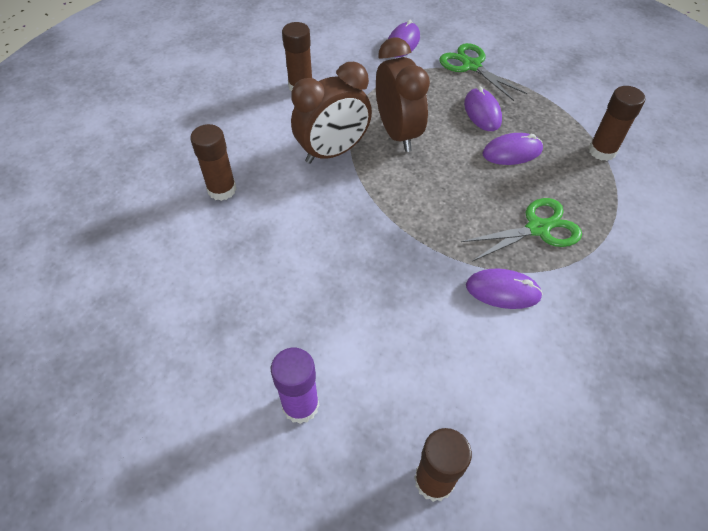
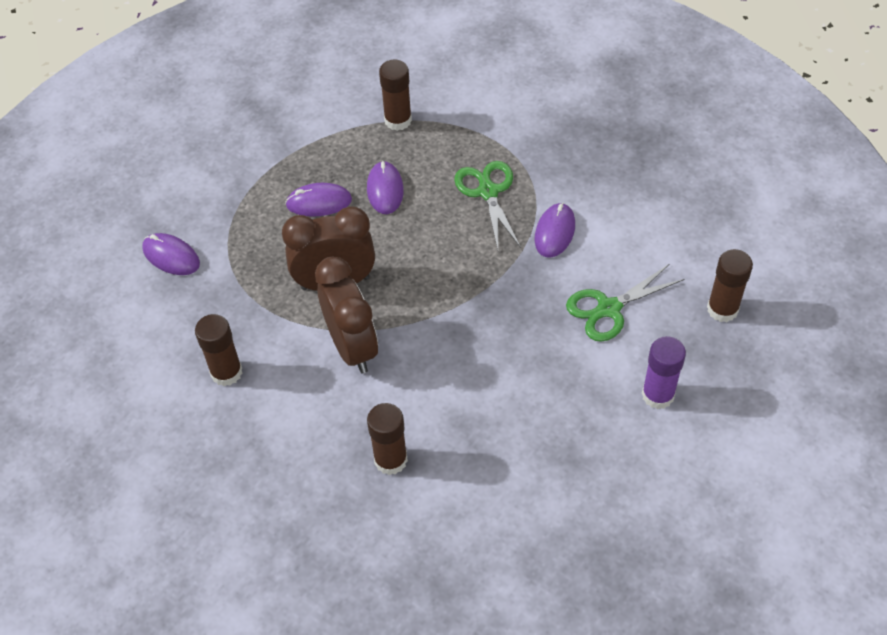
camera: 80 degrees left, 0 degrees up
(471, 66) = (236, 197): green scissors -> green scissors (608, 309)

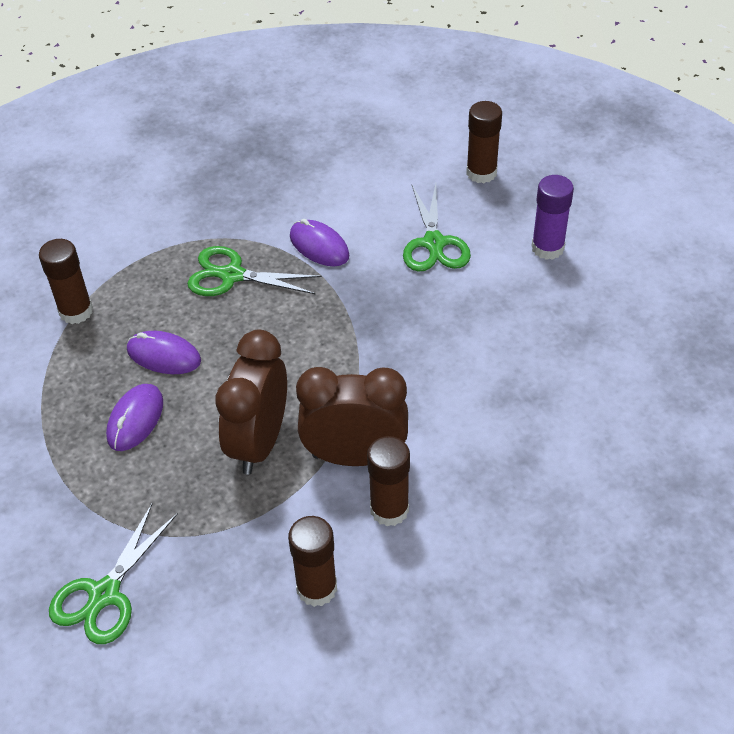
camera: 65 degrees left, 5 degrees down
(171, 256) = (104, 594): purple mouse -> green scissors
(390, 460) = (516, 471): brown glue stick -> brown glue stick (389, 509)

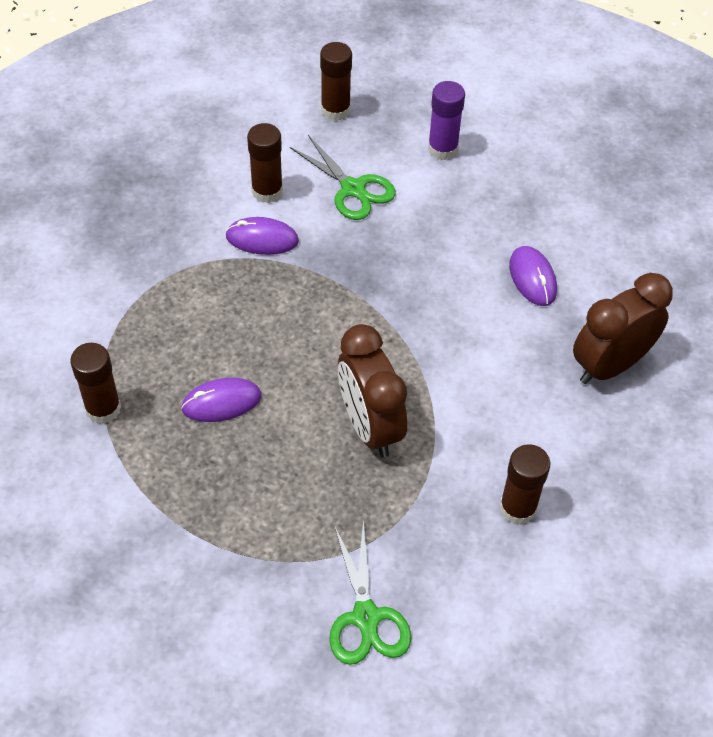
camera: 40 degrees left, 5 degrees up
(135, 419) = (251, 468): purple mouse -> purple mouse (532, 278)
(232, 275) = (212, 303): green scissors -> none
(355, 456) = (452, 393): brown clock -> brown clock (610, 365)
(389, 509) = (514, 418): brown glue stick -> brown glue stick (267, 191)

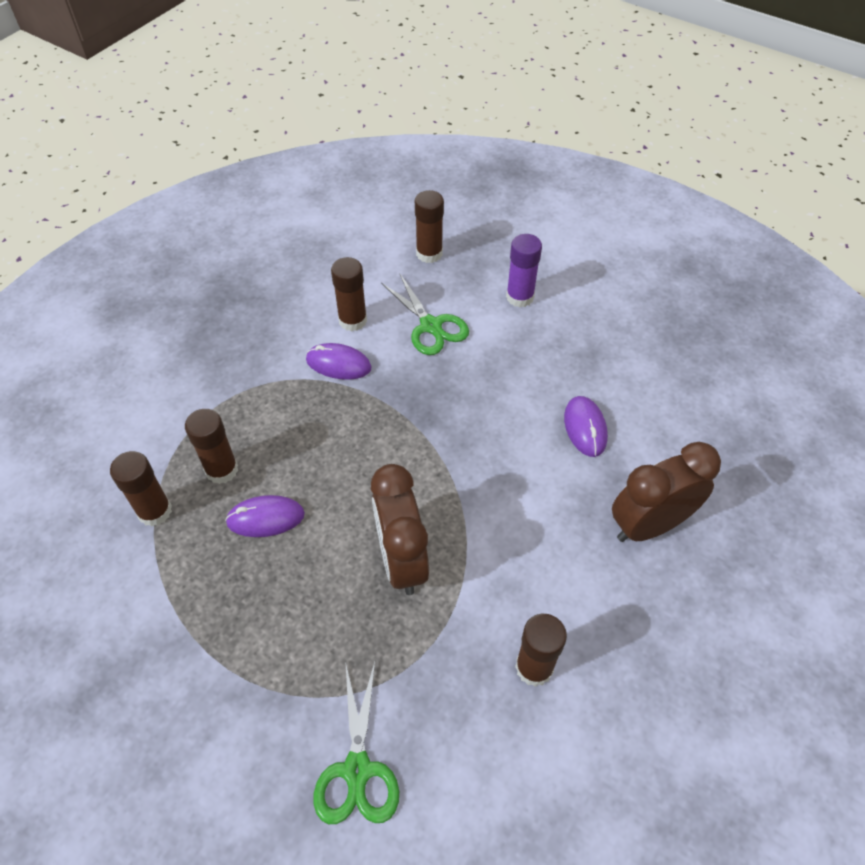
camera: 10 degrees right, 0 degrees up
(163, 360) = (222, 470): none -> brown glue stick

